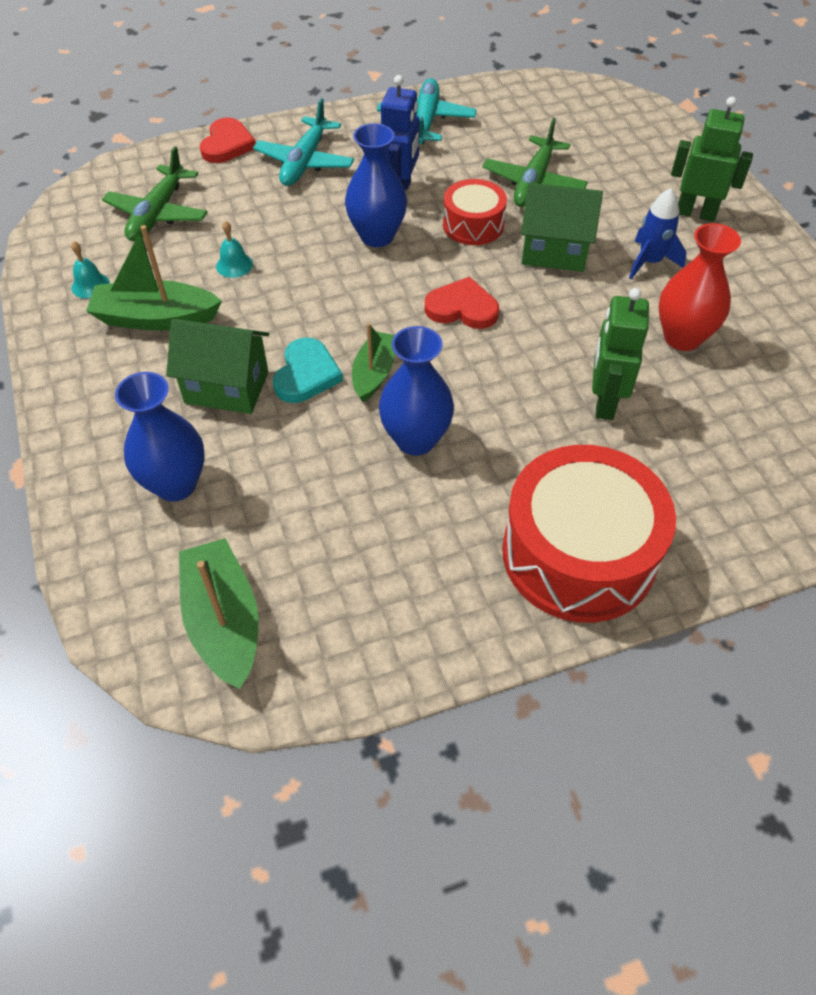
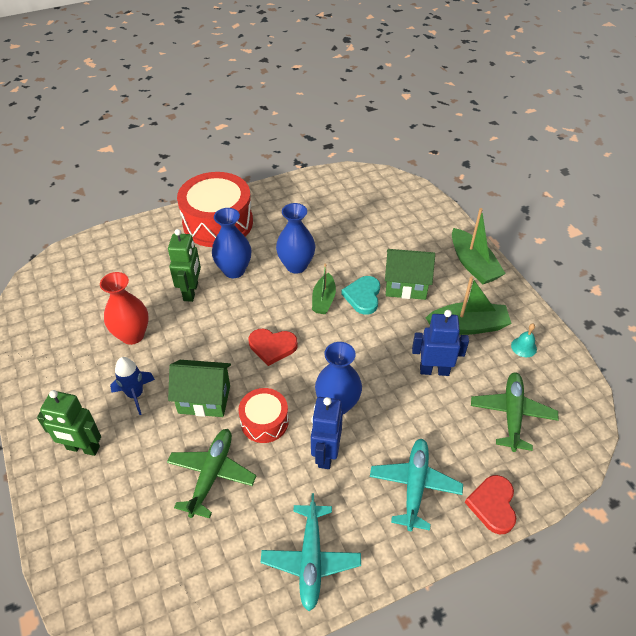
camera: 175 degrees right, 5 degrees down
(176, 484) = (412, 238): blue vase -> blue vase (234, 270)
(224, 621) = (369, 192): green boat -> green boat (473, 264)
(234, 265) = (434, 370): turquoise bell -> blue robot

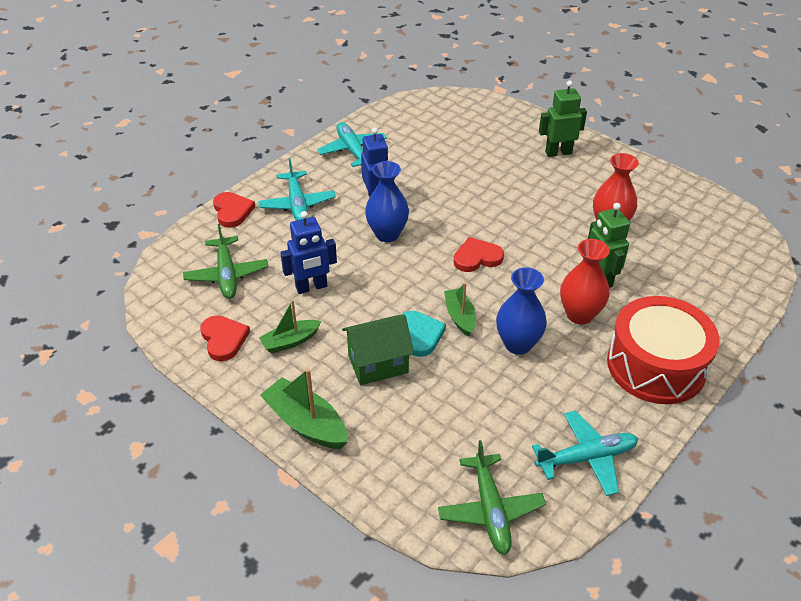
camera: 155 degrees right, 5 degrees down
(135, 395) = (557, 190): blue rocket -> none
(204, 399) = (500, 204): green house -> none
(211, 474) = (453, 167): green plane -> green plane (490, 510)
(234, 270) = (579, 315): blue vase -> red vase
(264, 421) = (439, 205): red drum -> none
(308, 193) = (586, 458): none -> turquoise plane
(468, 326) = (290, 341): green boat -> green boat, size x0.65
(524, 347) = (223, 339): turquoise bell -> red heart

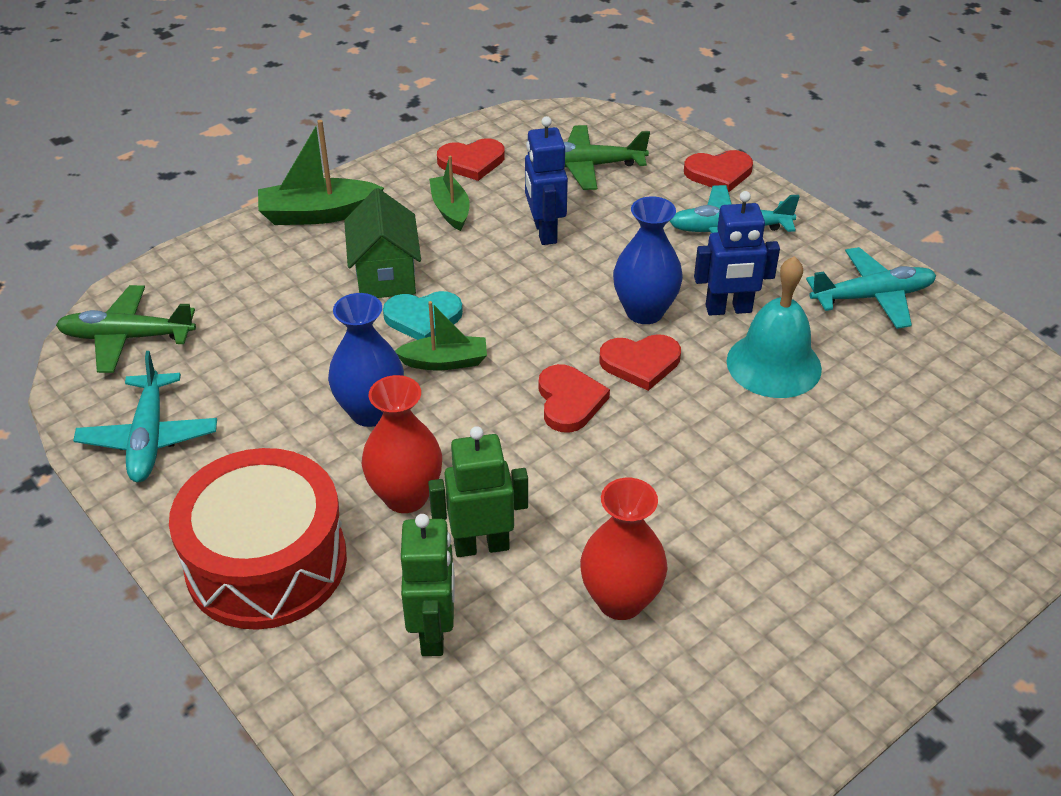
camera: 100 degrees right, 0 degrees up
(306, 423) = (318, 214): green boat -> green boat turned 150 degrees counterclockwise
(420, 183) = (773, 364): none -> turquoise bell
(435, 232) = (640, 363): none -> red heart
(558, 152) = (872, 580): green robot -> green robot (433, 632)

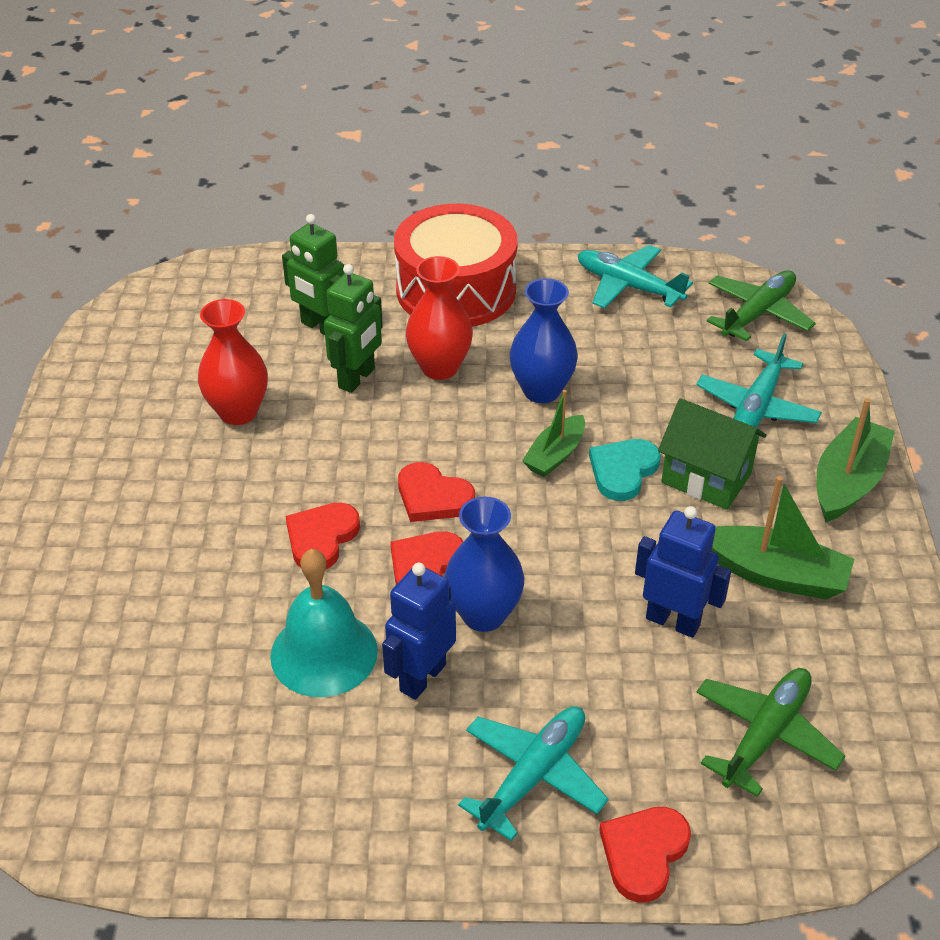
camera: 130 degrees right, 0 degrees up
(450, 210) = (775, 574): green boat -> green boat, size x1.53
(471, 162) = (855, 641): red heart -> red heart (321, 538)
(872, 297) = (313, 810): turquoise plane -> turquoise plane (757, 406)

